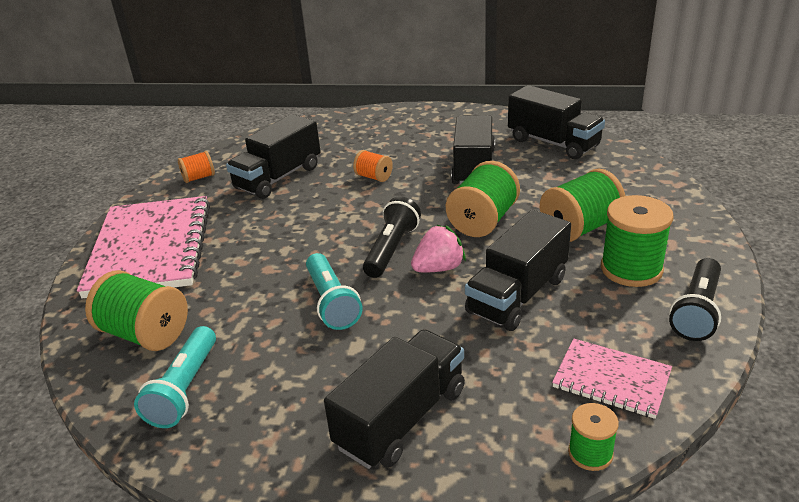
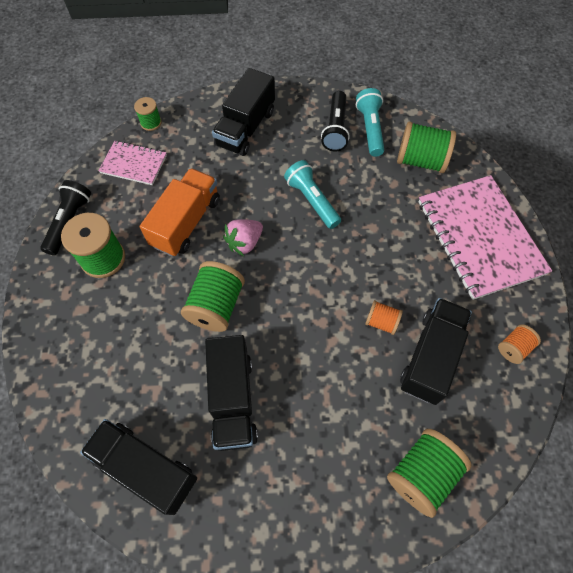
camera: 165 degrees right, 30 degrees up
(374, 177) = (332, 369): orange spool -> orange spool (381, 322)
(391, 249) = (285, 260): black flashlight -> black flashlight (335, 128)
(517, 295) = (186, 222): black truck -> orange truck
(580, 228) = (134, 305): green spool -> green spool (422, 474)

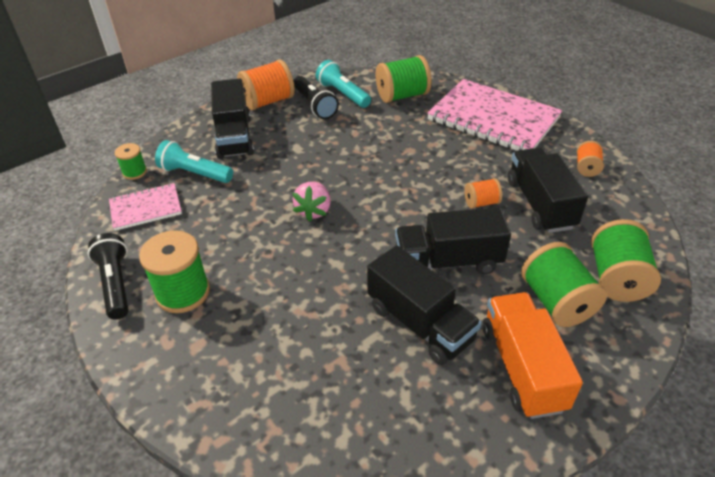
camera: 35 degrees left, 20 degrees down
(145, 468) = (395, 428): black truck -> black truck (448, 262)
(186, 222) = (243, 224): orange truck -> orange truck (522, 367)
(216, 306) = (334, 266): green spool -> green spool (556, 302)
(301, 102) = (268, 101): none -> orange spool
(312, 200) = (343, 156): turquoise flashlight -> turquoise flashlight (195, 173)

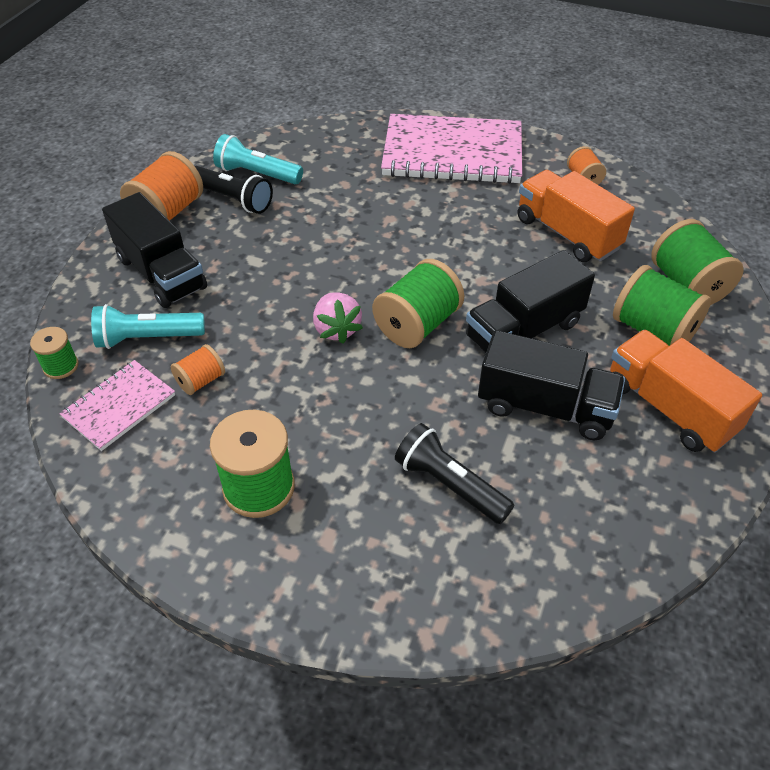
camera: 30 degrees left, 5 degrees up
(116, 284) = (163, 515): black flashlight -> black flashlight (450, 485)
(402, 96) = (330, 155): green spool -> green spool (417, 325)
(481, 203) = (509, 253): orange spool -> orange spool (201, 381)
(539, 204) = (567, 234): black truck -> orange truck

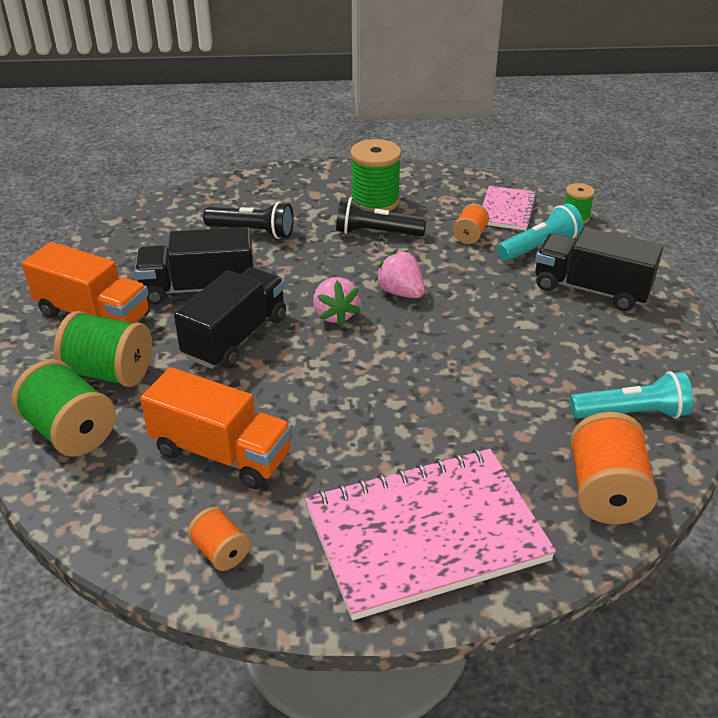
camera: 155 degrees right, 10 degrees down
(167, 213) = (661, 340): orange spool -> orange spool (605, 492)
(233, 199) = (618, 375): black flashlight -> black flashlight (376, 233)
(417, 325) = (335, 315): green spool -> pink strawberry

